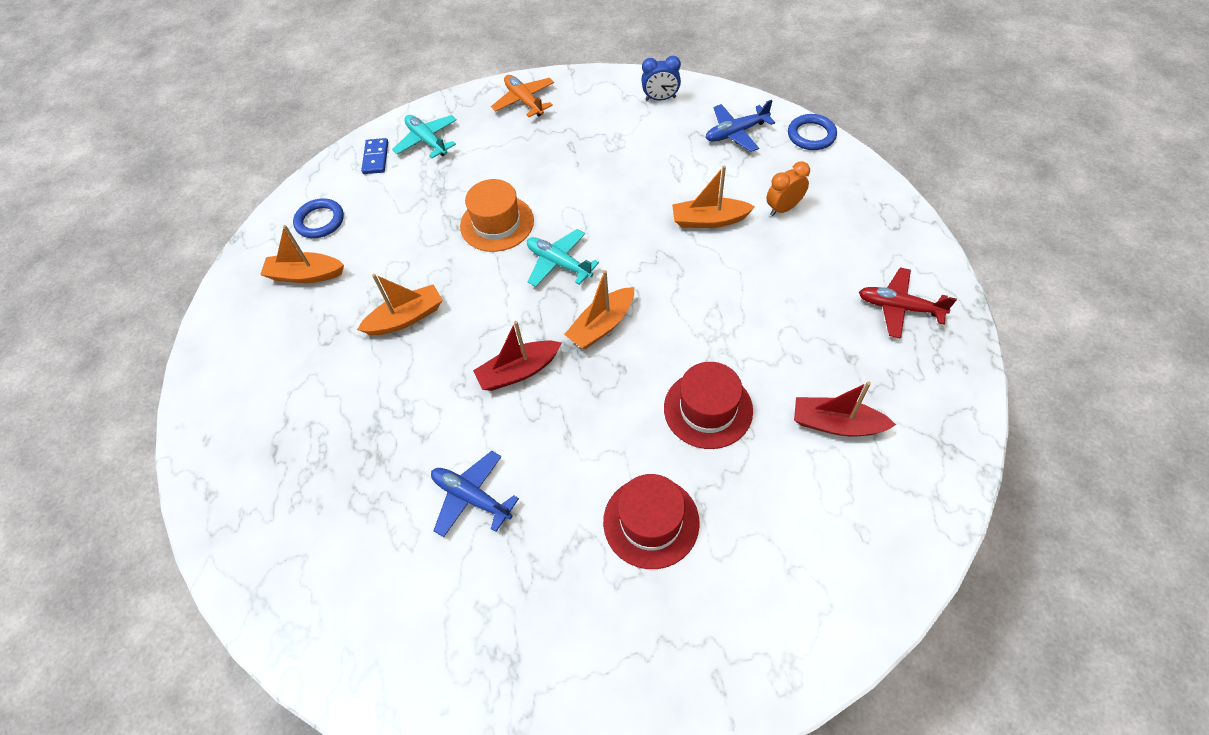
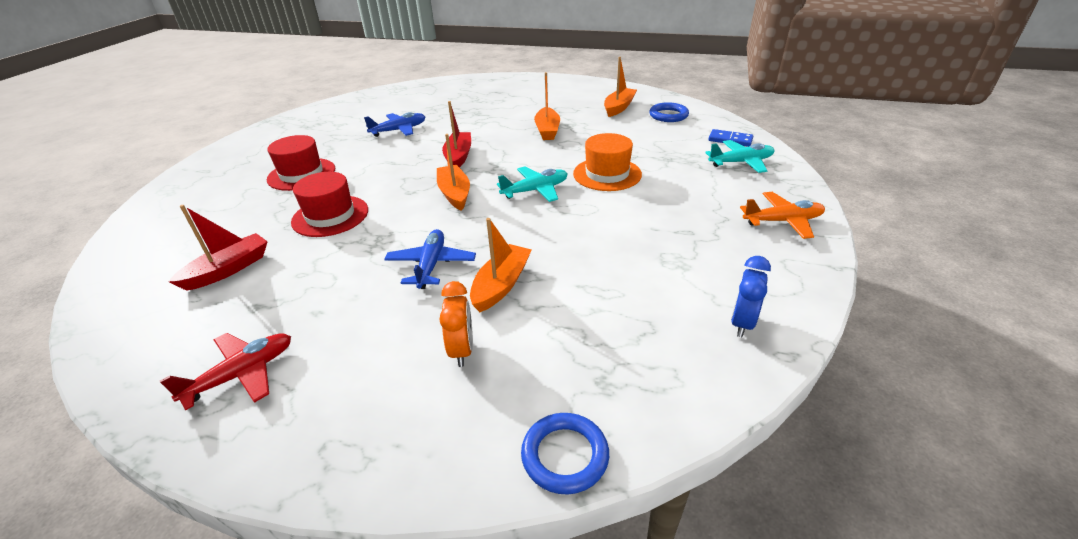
camera: 115 degrees right, 20 degrees down
(736, 133) = (626, 368): blue plane -> blue plane (431, 265)

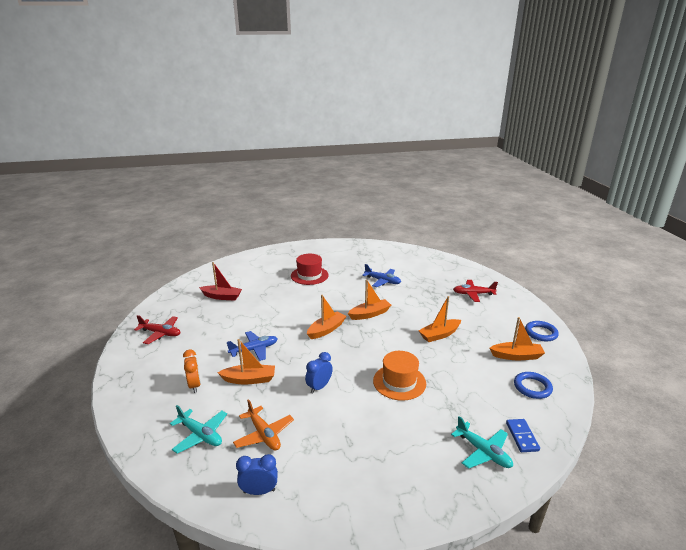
camera: 60 degrees right, 10 degrees down
(330, 216) = (278, 301): red hat -> none
(458, 156) = (370, 314): red boat -> orange boat
(462, 350) = (194, 385): orange clock -> orange clock turned 75 degrees counterclockwise
(497, 94) = (473, 294): none -> red plane
(535, 190) = (353, 358): turquoise plane -> turquoise plane (200, 435)
(565, 455) = (137, 442): blue ring -> blue ring (541, 333)
(571, 228) = (319, 387): none -> blue clock
(782, 221) = (400, 495): orange plane -> orange plane (264, 434)

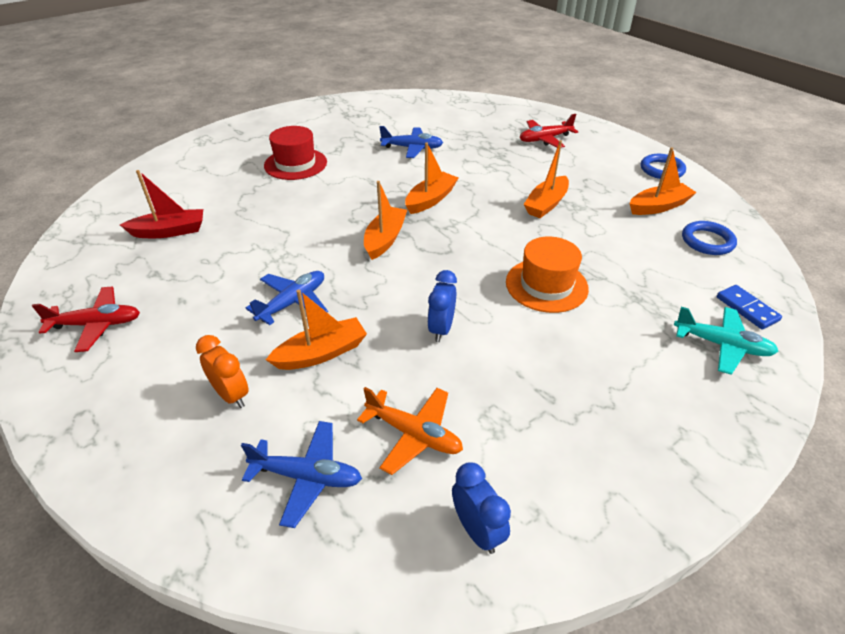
camera: 25 degrees left, 15 degrees up
(200, 435) = (307, 477): turquoise plane -> blue plane
(259, 491) = (477, 530): blue clock -> blue clock turned 90 degrees clockwise

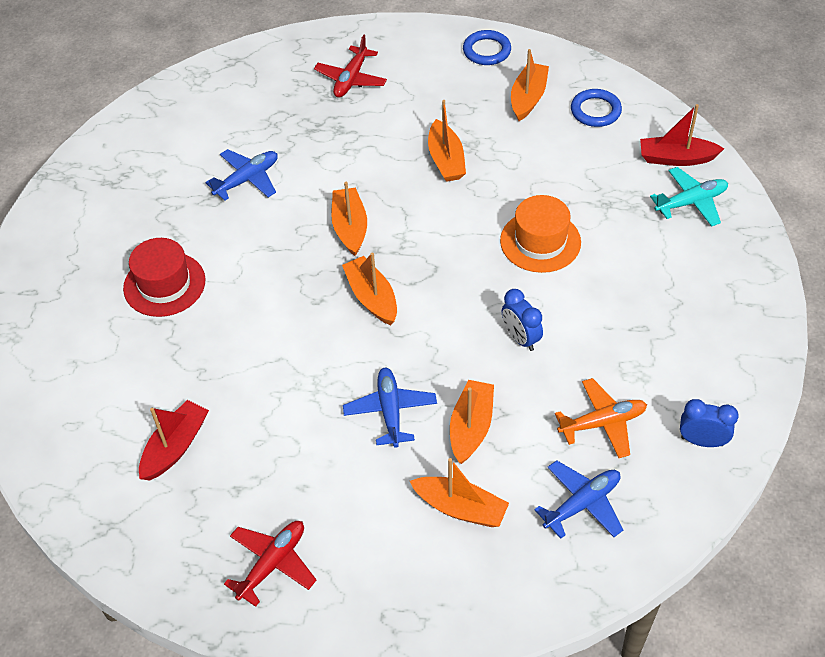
camera: 45 degrees left, 10 degrees up
(231, 395) = (460, 508): orange clock -> orange boat
(747, 309) = (676, 158): blue domino -> red boat

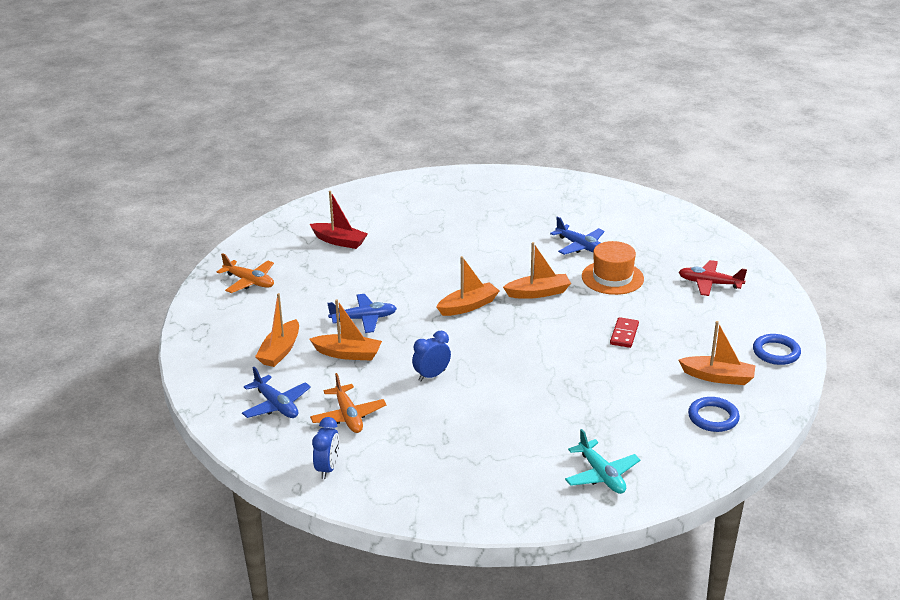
camera: 85 degrees right, 20 degrees down
(164, 284) = (473, 224): red hat -> none
(272, 564) = (249, 282): red plane -> orange plane
(446, 160) = (624, 334): orange boat -> red domino
(540, 241) = (537, 385): orange hat -> orange hat (612, 278)
(676, 158) = (660, 468): red boat -> none

